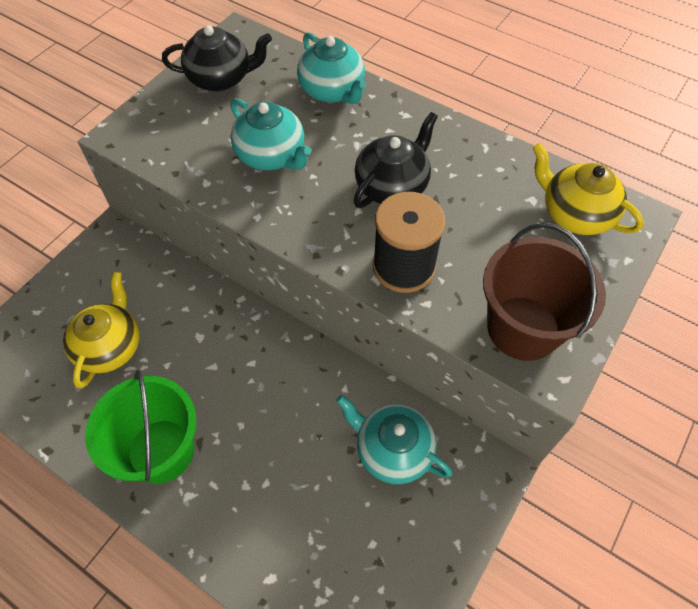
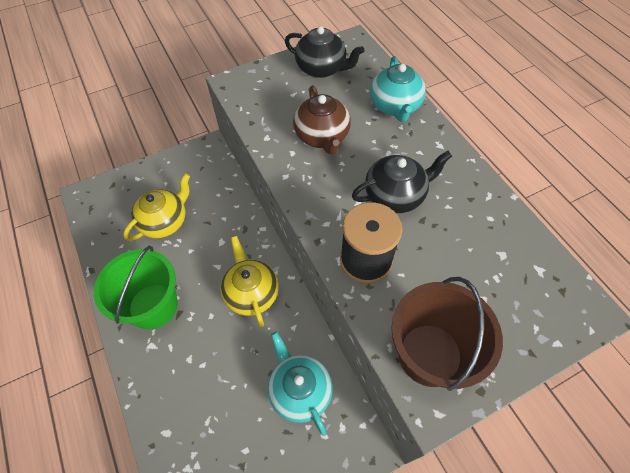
camera: 30 degrees right, 0 degrees up
(271, 155) = (322, 136): turquoise teapot -> brown teapot
(575, 214) = (532, 283): yellow teapot -> yellow teapot (251, 293)

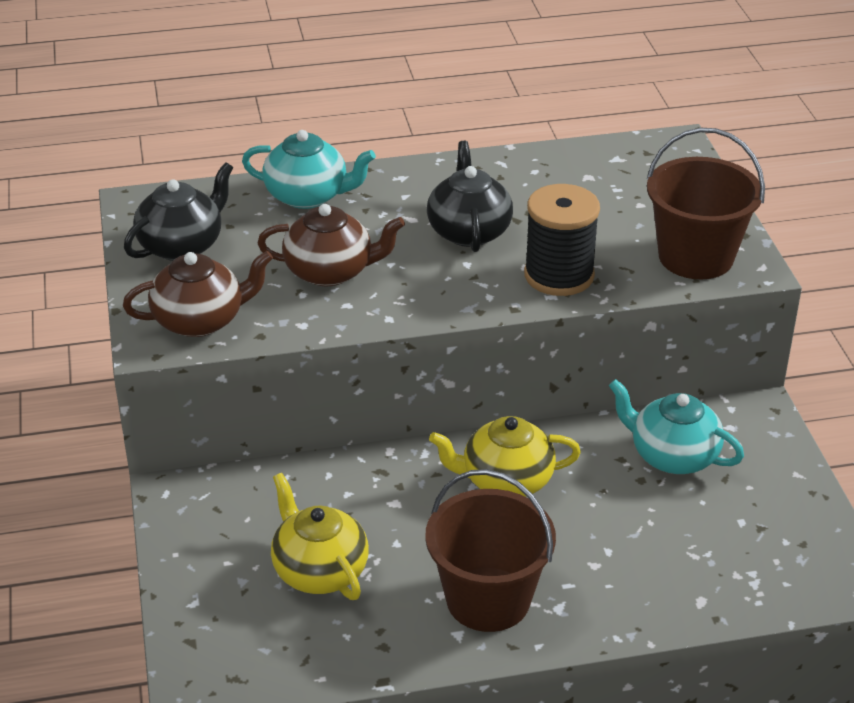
camera: 75 degrees left, 20 degrees down
(153, 306) = (488, 599): green bucket -> brown bucket
(257, 95) = (200, 320): none -> brown teapot
(300, 390) = (672, 456): turquoise teapot -> turquoise teapot turned 45 degrees clockwise

